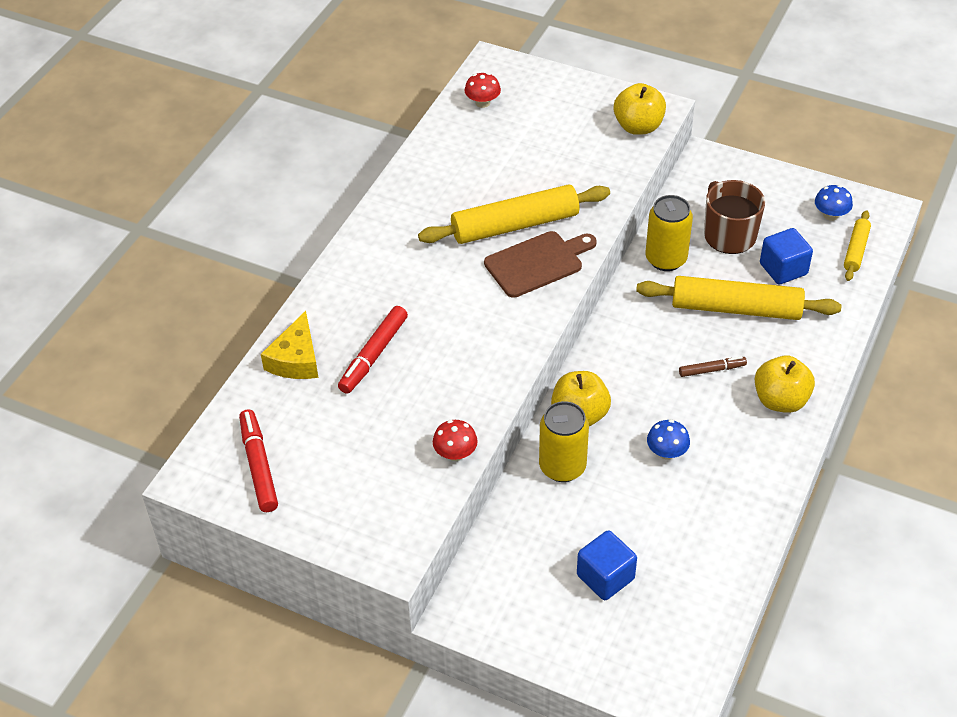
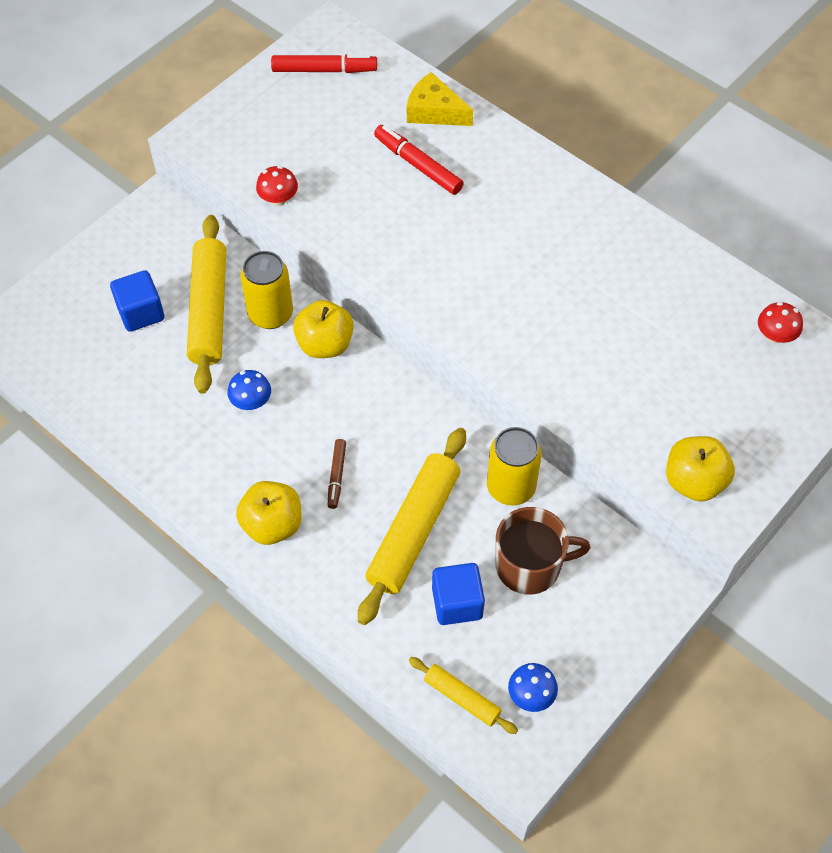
camera: 105 degrees right, 10 degrees up
(515, 225) = (558, 315): yellow rolling pin -> yellow rolling pin (209, 310)
(537, 263) = (495, 320): brown cutting board -> none

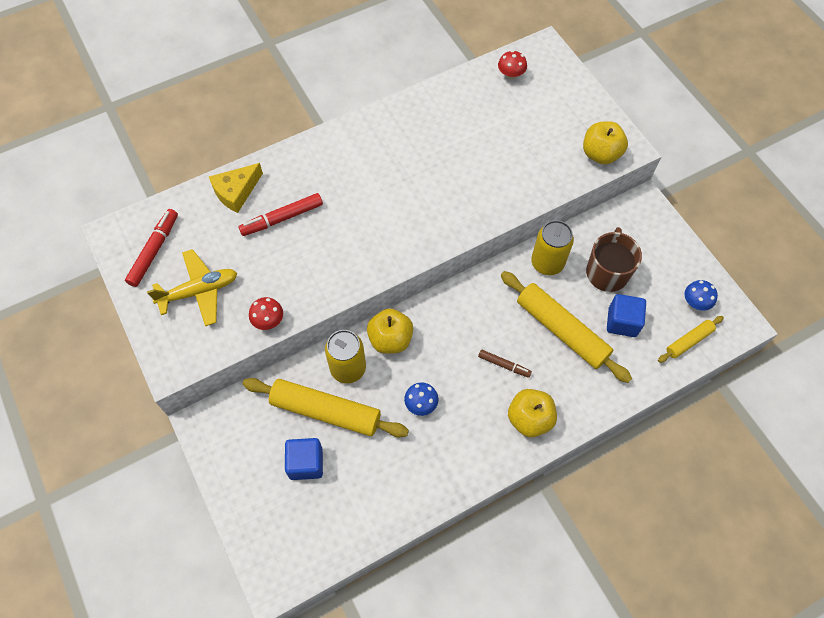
camera: 70 degrees left, 5 degrees up
(290, 126) = (199, 291): none -> yellow plane

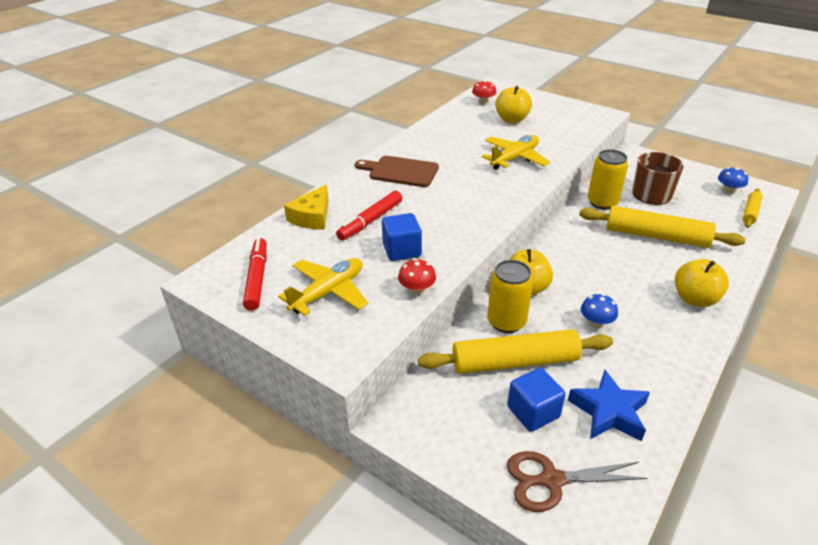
camera: 25 degrees left, 25 degrees down
(277, 524) = (551, 480): none -> brown scissors
(350, 159) = (400, 171): none -> brown cutting board
(362, 491) = (609, 412): none -> blue star
(474, 184) = (514, 158): none -> yellow plane
(503, 365) = (636, 272): brown marker -> none
(600, 154) = (589, 121): yellow apple -> yellow apple (512, 119)
(622, 322) = (693, 217): blue cube -> blue cube (402, 250)

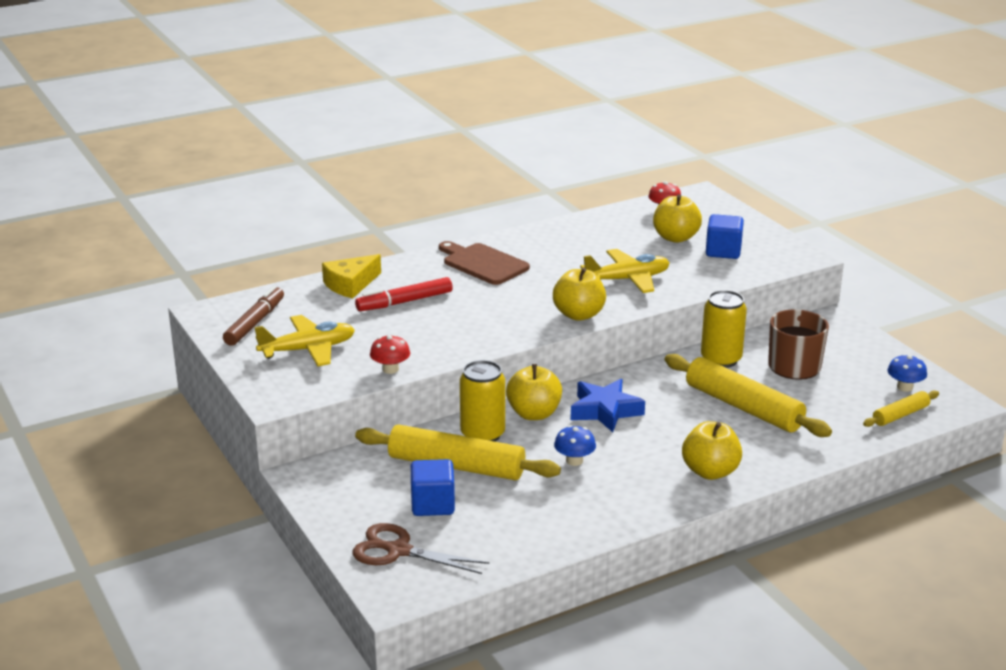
camera: 25 degrees right, 10 degrees down
(257, 279) = (254, 323): red marker -> brown marker
(402, 250) = (409, 334): blue cube -> blue cube (723, 251)
(511, 196) = (579, 315): none -> yellow apple
(609, 412) = (504, 525): blue star -> blue star (605, 411)

